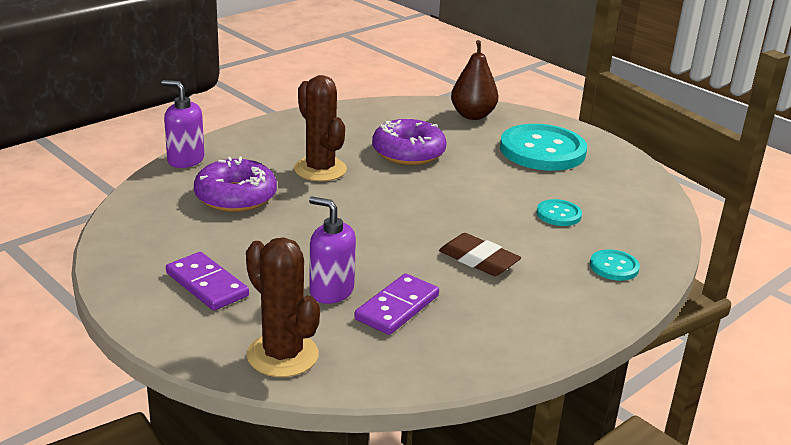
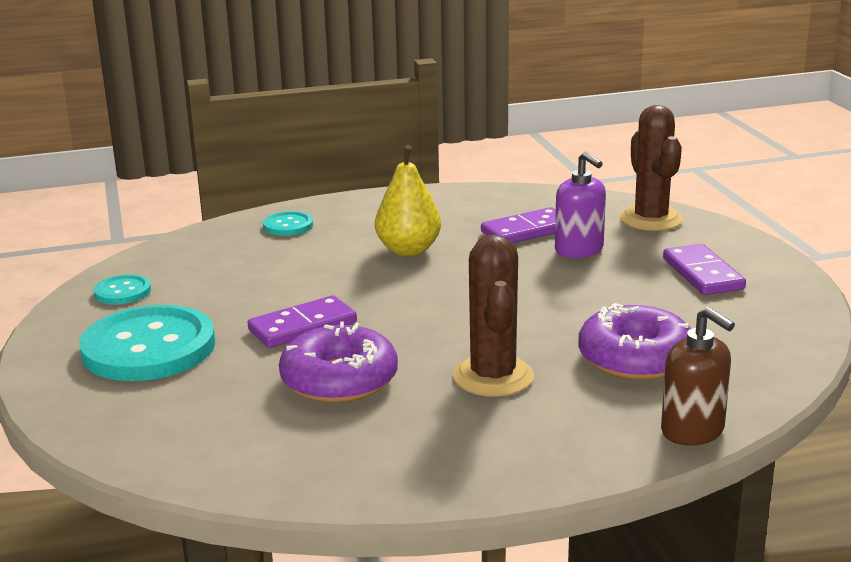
camera: 150 degrees left, 5 degrees down
(185, 160) = (693, 431): purple soap dispenser -> brown soap dispenser
(472, 115) = (149, 429): brown pear -> none
(472, 179) = (303, 326): none -> purple domino
(478, 260) = (408, 250): brown eraser -> yellow pear
(558, 214) = (263, 273): turquoise button -> turquoise button (122, 292)

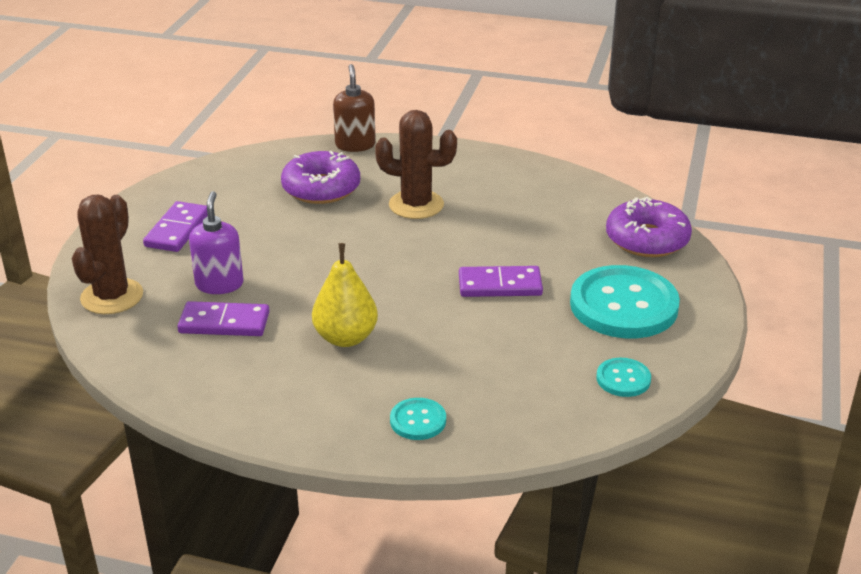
camera: 150 degrees left, 10 degrees up
(339, 380) = (509, 234): purple donut -> purple donut (647, 239)
(493, 377) = (416, 205): brown cactus -> brown cactus turned 75 degrees clockwise

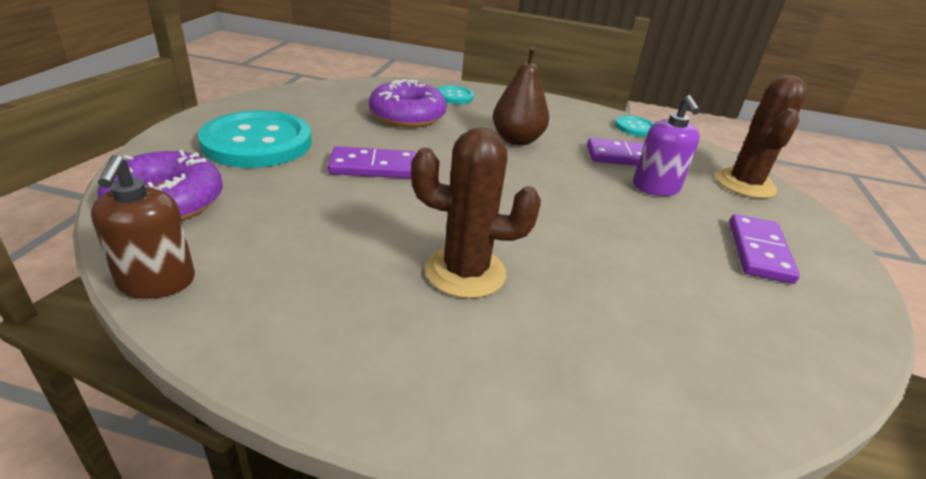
camera: 175 degrees right, 0 degrees up
(321, 188) = (617, 313): purple donut -> purple donut (407, 115)
(346, 338) = (517, 140): yellow pear -> brown pear
(355, 145) = (606, 437): brown soap dispenser -> brown soap dispenser (157, 282)
(623, 379) = (298, 101): turquoise button -> turquoise button (634, 128)

